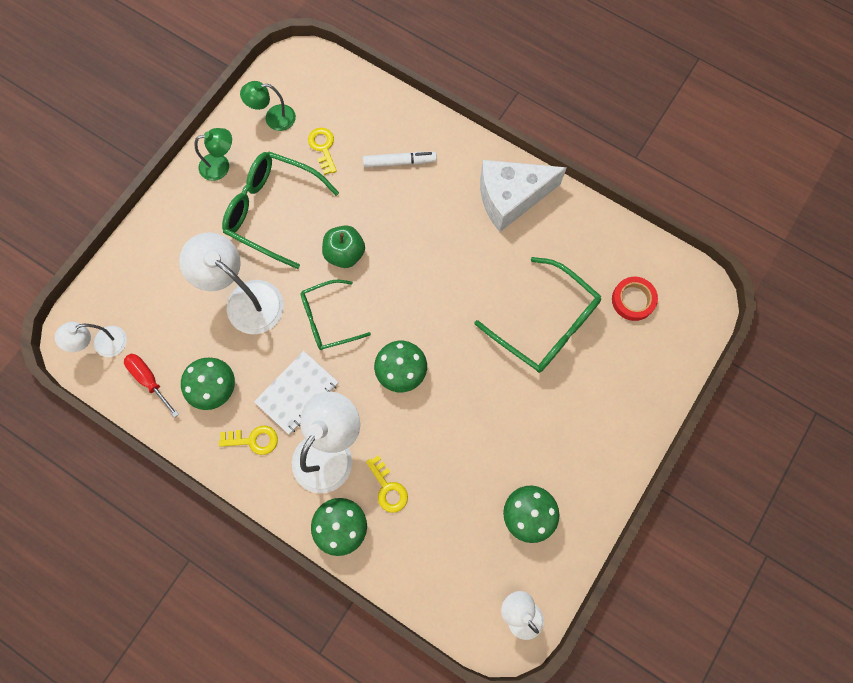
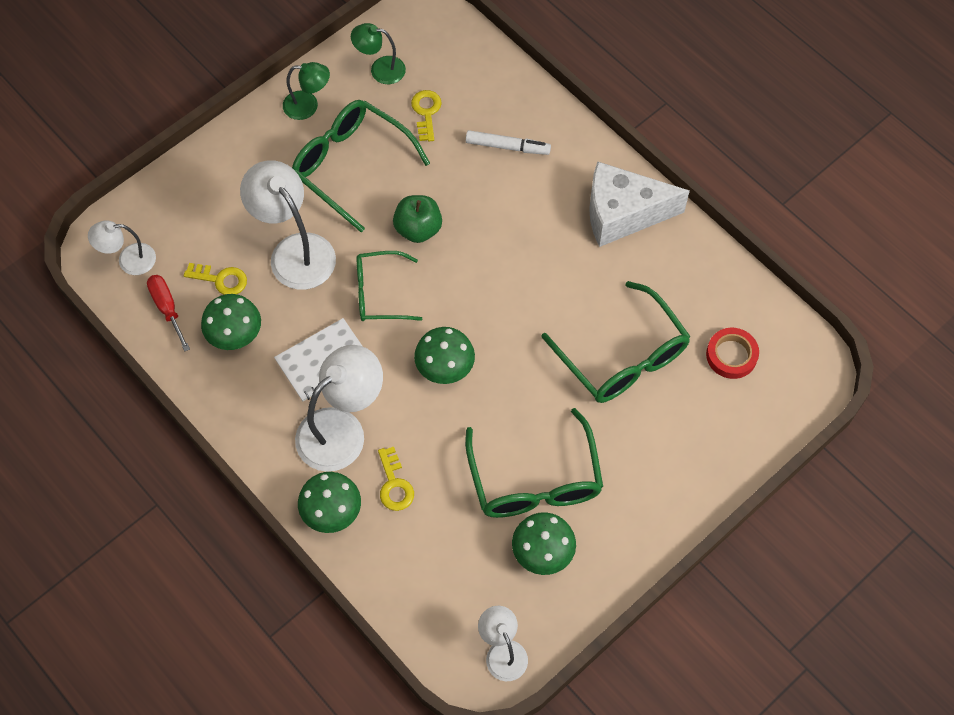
camera: 15 degrees right, 10 degrees down
(253, 440) = (262, 398): yellow key -> yellow key (221, 279)
(504, 453) = (535, 480): none -> green glasses

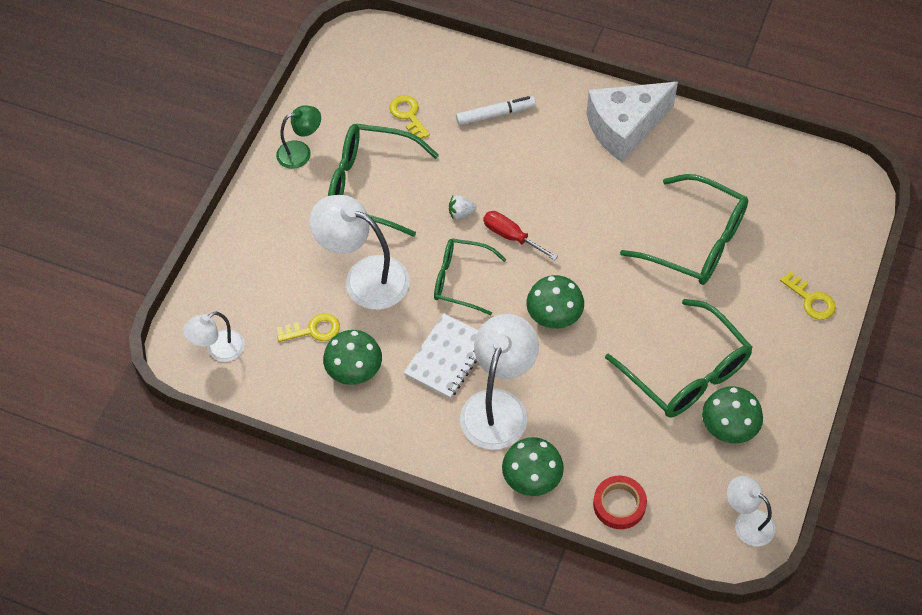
camera: 25 degrees left, 5 degrees down
(167, 308) = (280, 375): red screwdriver -> red screwdriver (511, 236)
(379, 293) = (460, 280): green glasses -> green glasses turned 45 degrees clockwise
(380, 69) = (346, 96): green lamp -> none
(394, 484) = (572, 430): yellow key -> yellow key (811, 300)
(418, 229) = (461, 213): green apple -> white strawberry
(731, 355) = (781, 201): red tape -> red tape (619, 504)

